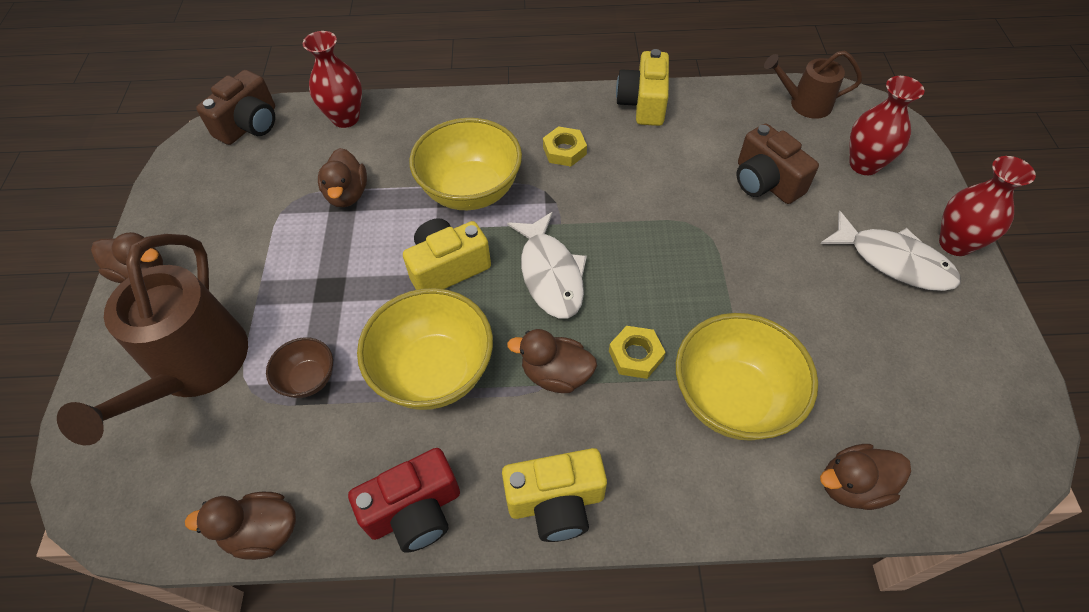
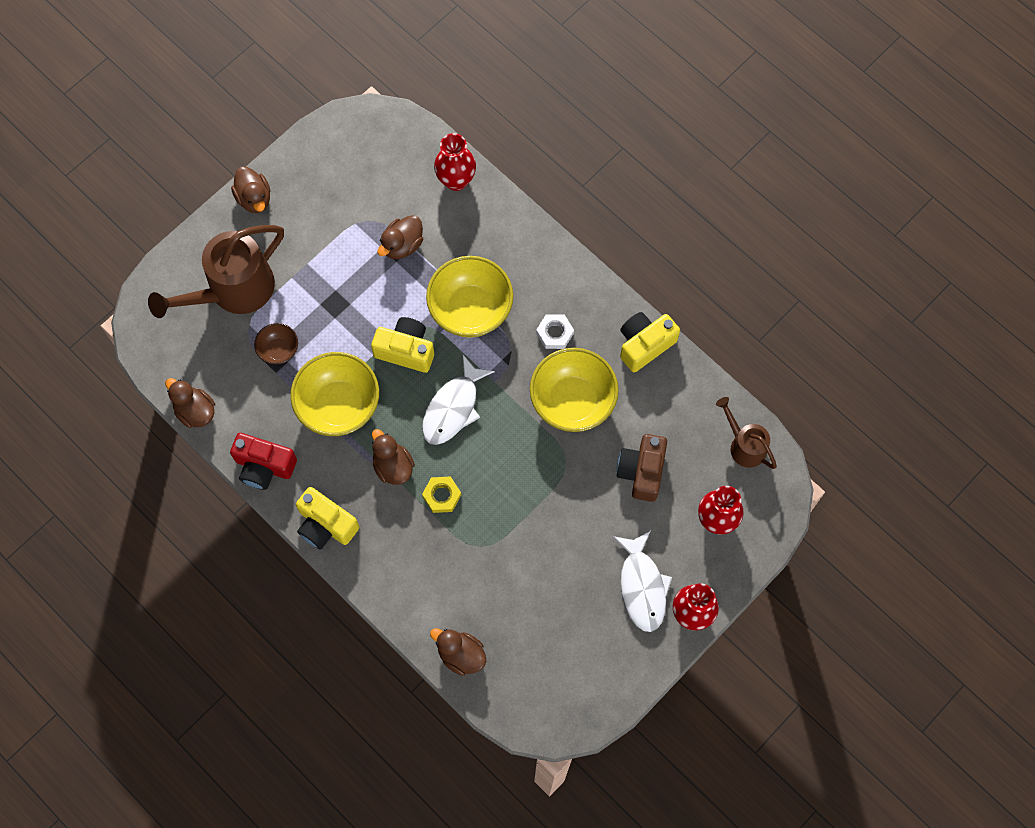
camera: 45 degrees right, 15 degrees up
(249, 125) = (397, 132): brown camera -> none
(564, 150) = (555, 333): yellow nut -> white nut
(732, 398) = (460, 564): yellow bowl -> yellow bowl (572, 401)

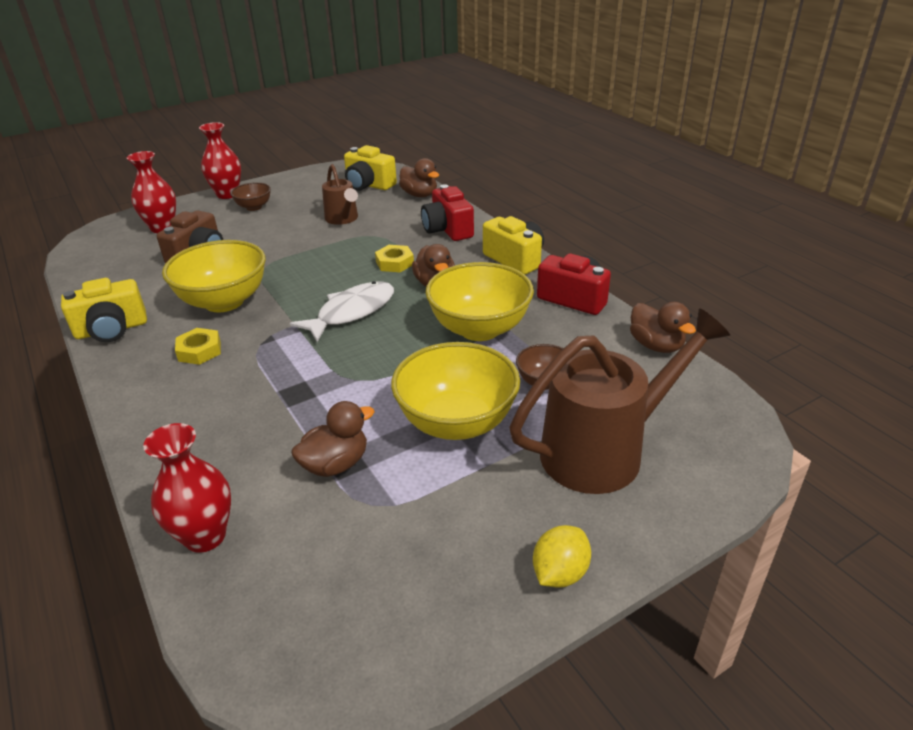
camera: 165 degrees left, 35 degrees down
(254, 198) = (560, 573): brown duck -> yellow lemon
(406, 350) = (382, 360): yellow camera -> yellow camera (368, 185)
(406, 574) = (447, 230): none -> red camera
(470, 310) = (283, 384): yellow bowl -> yellow bowl (457, 422)
(555, 333) = (199, 351): white nut -> yellow nut
(642, 587) = (254, 207): white fish -> brown bowl
(744, 445) = (93, 259): brown watering can -> brown watering can (343, 219)

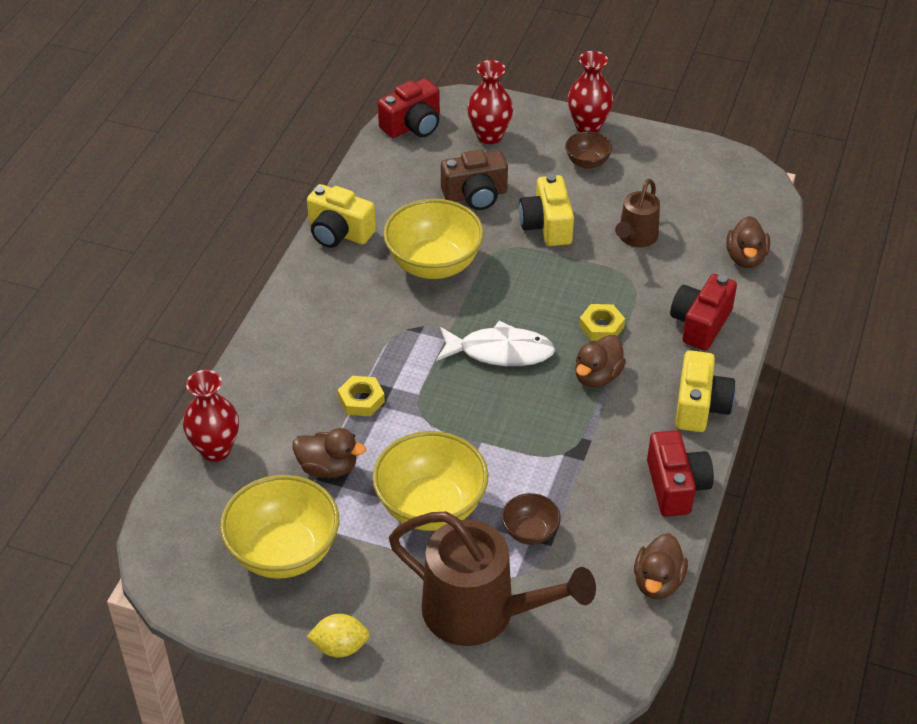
camera: 50 degrees right, 10 degrees up
(90, 250) = (413, 125): none -> red camera
(199, 351) = (365, 302): yellow nut -> yellow nut (361, 400)
(368, 185) = (721, 207): yellow camera -> yellow camera (547, 225)
(479, 329) = (561, 448): yellow bowl -> yellow bowl (284, 552)

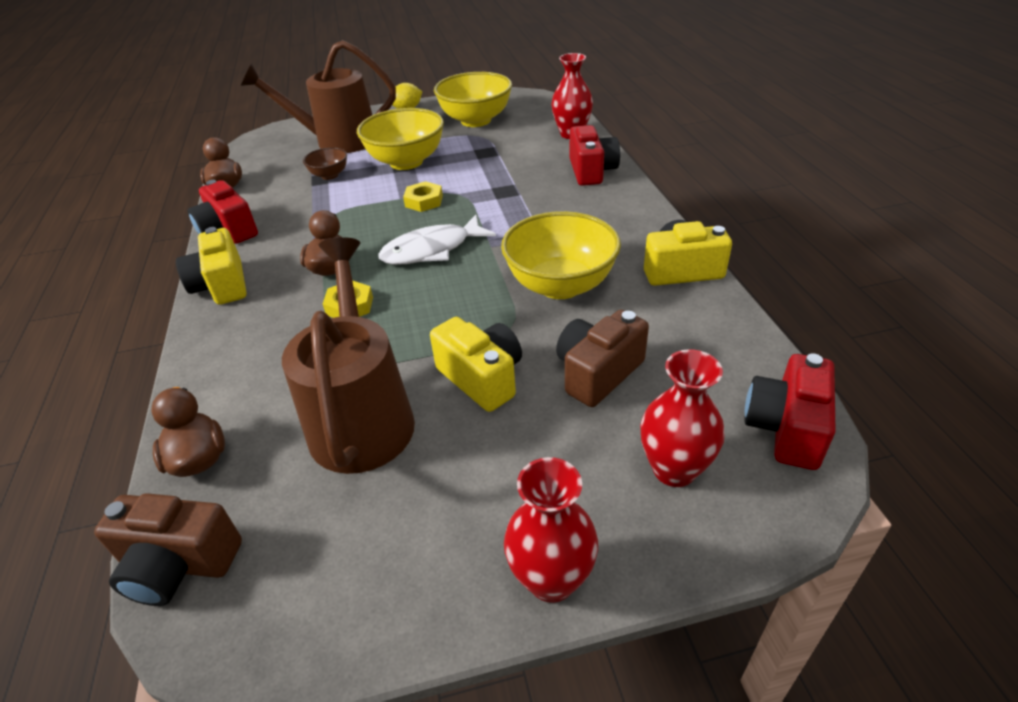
camera: 150 degrees right, 5 degrees down
(328, 468) = (492, 152): brown duck -> none
(361, 400) = (510, 184): yellow nut -> yellow nut (424, 201)
(587, 162) = (500, 500): brown bowl -> none
(635, 238) = (361, 415): brown watering can -> brown watering can, size x1.83
(700, 324) = (241, 353): red camera -> red camera (591, 171)
(764, 208) = (179, 564): none -> brown camera

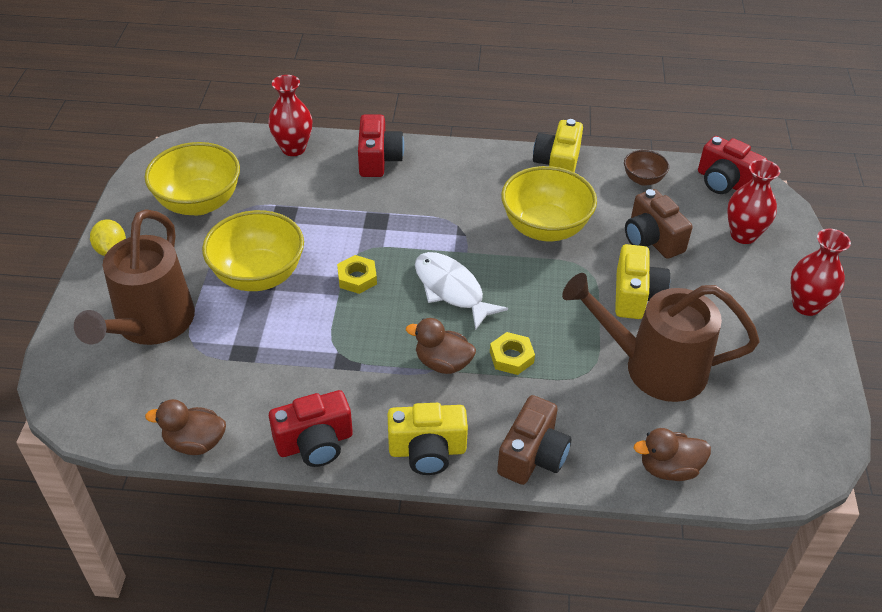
camera: 75 degrees left, 5 degrees up
(179, 564) = (764, 479): brown camera -> brown camera (532, 455)
(329, 175) = (241, 343): brown bowl -> brown bowl (643, 179)
(431, 250) = (451, 289): white fish -> white fish turned 150 degrees clockwise
(482, 378) = (636, 296): yellow camera -> yellow camera turned 120 degrees clockwise
(591, 171) = (378, 159): red camera -> red camera turned 75 degrees clockwise

